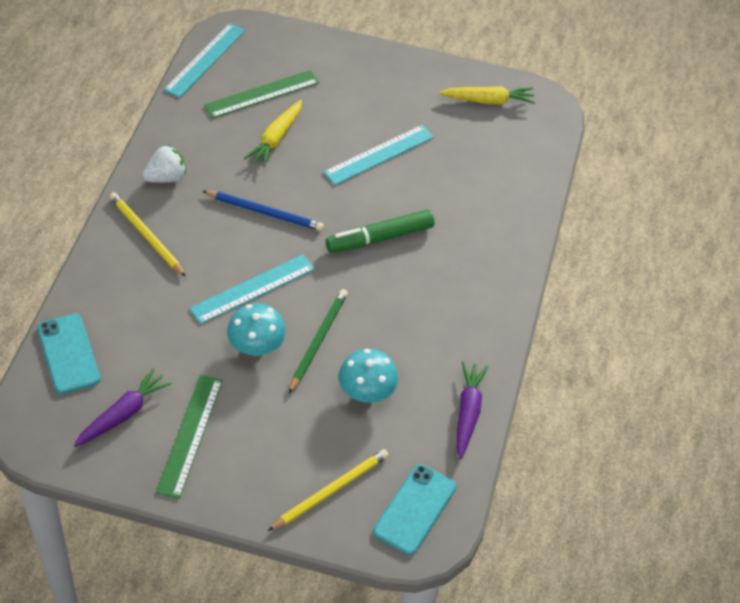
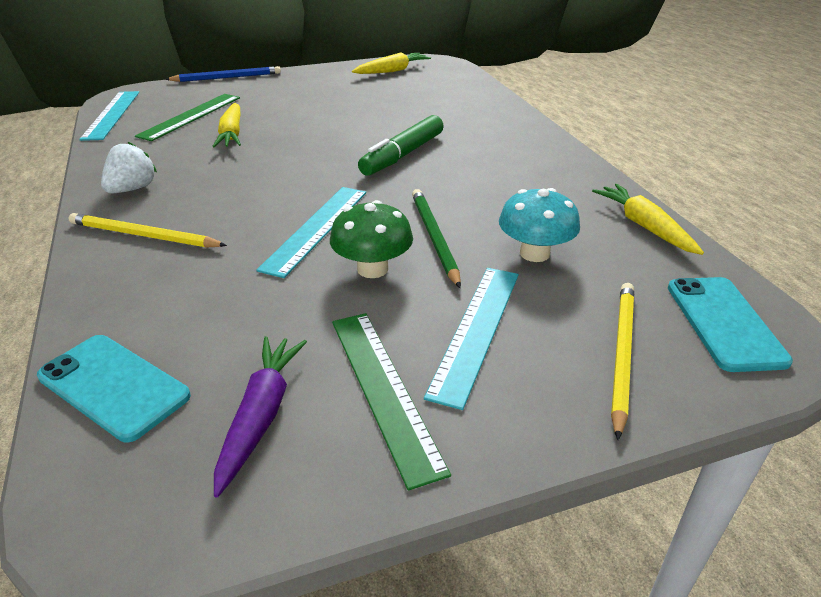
camera: 30 degrees left, 15 degrees down
(256, 346) = (372, 269): turquoise mushroom -> green mushroom
(265, 212) = (270, 176): blue pencil -> blue pencil (227, 77)
(379, 155) = (340, 115): turquoise ruler -> turquoise ruler (476, 330)
(467, 413) = (644, 226): purple carrot -> yellow carrot

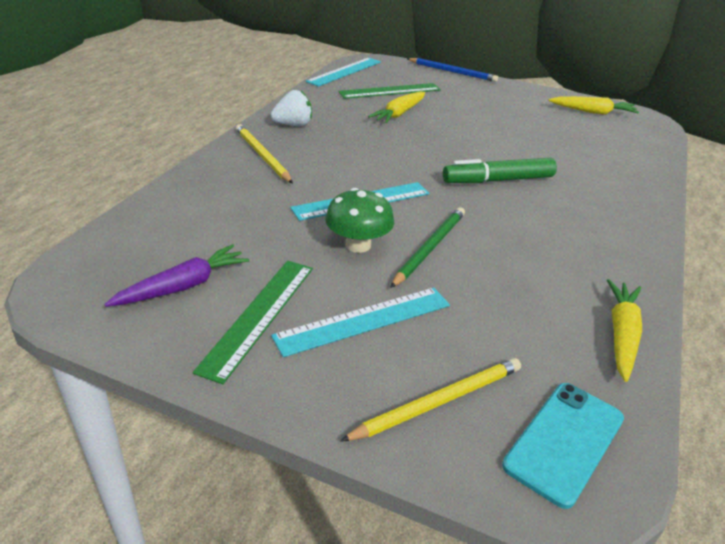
camera: 40 degrees right, 0 degrees up
(113, 386) = (145, 228): turquoise phone -> none
(534, 253) = (487, 299): turquoise mushroom -> none

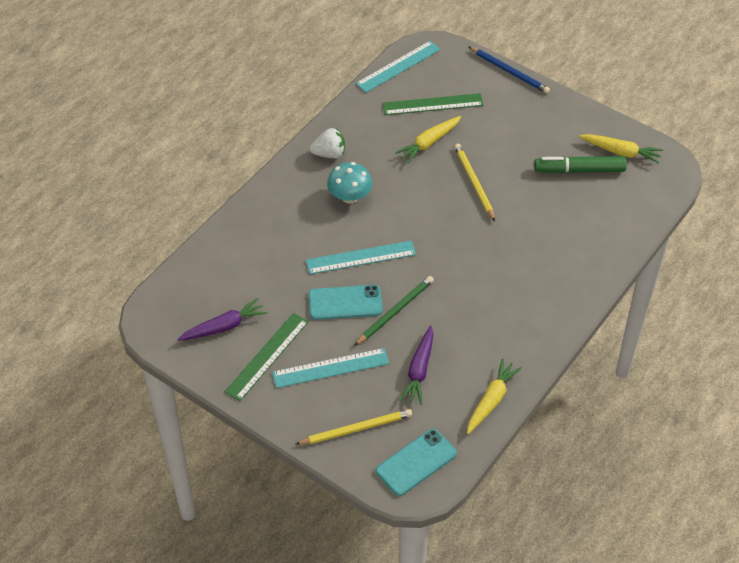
camera: 15 degrees right, 15 degrees up
(262, 155) = (295, 195): yellow pencil -> yellow pencil (474, 182)
(328, 153) = (350, 196): none -> turquoise mushroom
(358, 245) = (345, 303): green mushroom -> turquoise phone
(497, 309) = (419, 370): none -> purple carrot
(498, 180) = (479, 243): green marker -> green marker (579, 170)

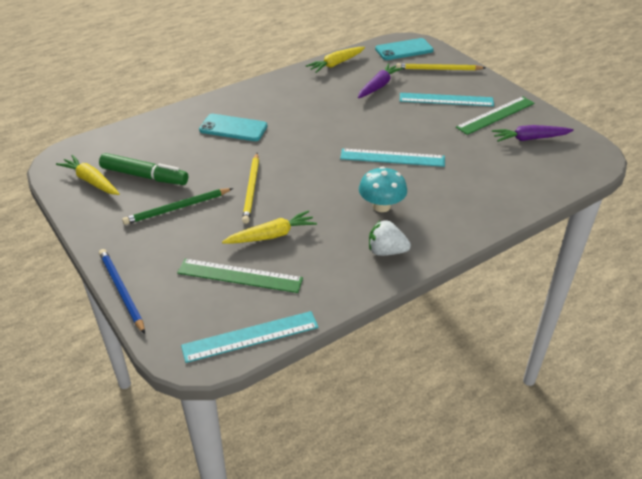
camera: 160 degrees left, 10 degrees down
(345, 303) = (419, 132): turquoise phone -> turquoise phone (233, 128)
(395, 311) = (379, 119): green pencil -> green pencil (177, 208)

